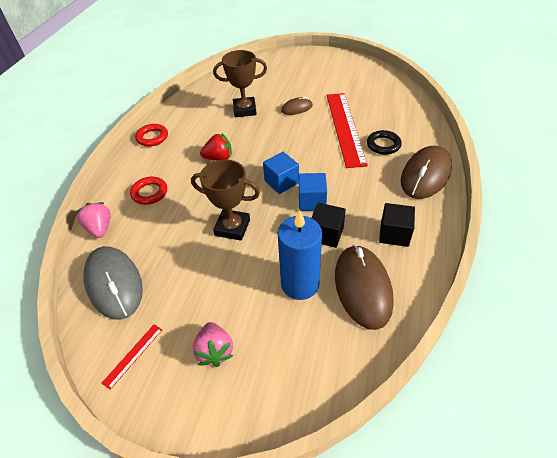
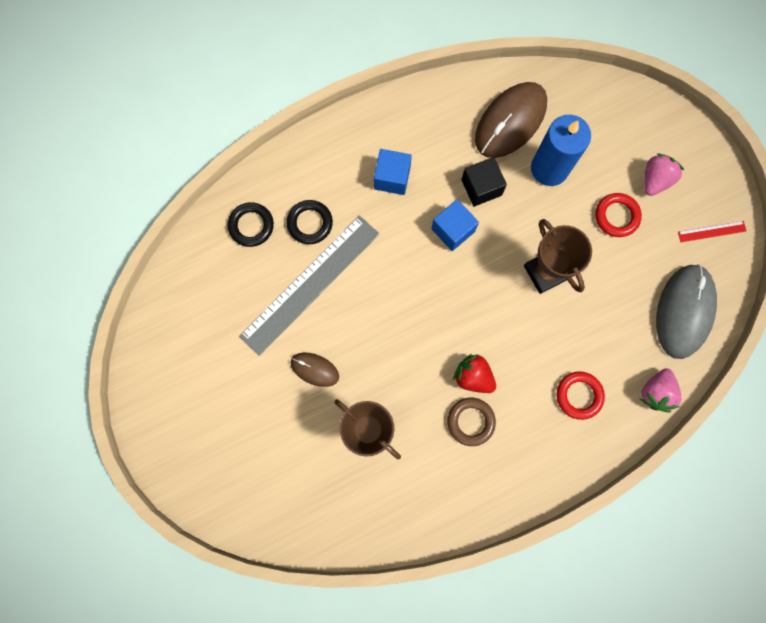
camera: 135 degrees left, 30 degrees up
(152, 137) = (507, 491): red ring -> red ring (616, 216)
(199, 144) = (471, 421): none -> brown ring
(281, 182) = (452, 279): blue cube -> blue cube (392, 178)
(345, 127) = (310, 284): red ruler -> grey ruler
(394, 234) = (432, 134): black cube -> none
(405, 124) = (251, 226): none -> black ring
(425, 175) = (328, 154): brown mouse -> none

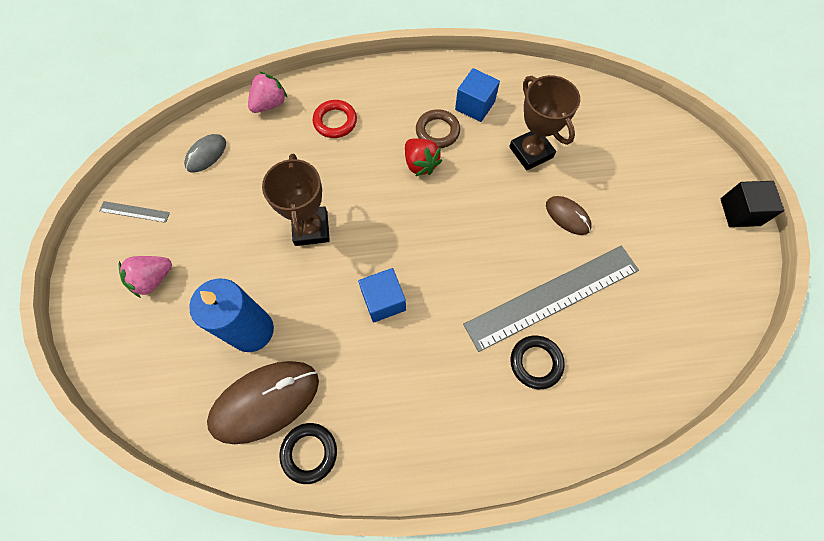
camera: 160 degrees left, 10 degrees down
(251, 226) = (603, 383): black ring -> black ring (309, 452)
(392, 178) = (427, 382): blue cube -> blue cube (475, 105)
(481, 187) = (334, 335): black cube -> black cube (740, 212)
(616, 216) = (213, 257): red ring -> none
(684, 311) = (206, 154): grey mouse -> grey mouse, size x0.52
(711, 231) = (134, 212): red ruler -> grey ruler

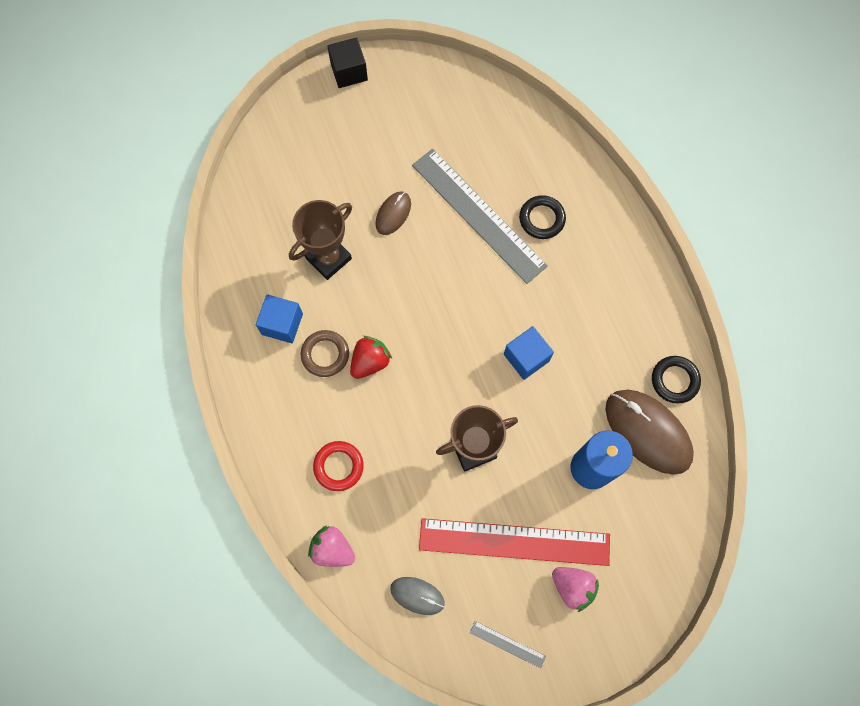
camera: 105 degrees left, 5 degrees up
(134, 212) = (507, 644): grey ruler -> grey ruler turned 60 degrees counterclockwise
(215, 240) = (514, 541): none -> red ruler

